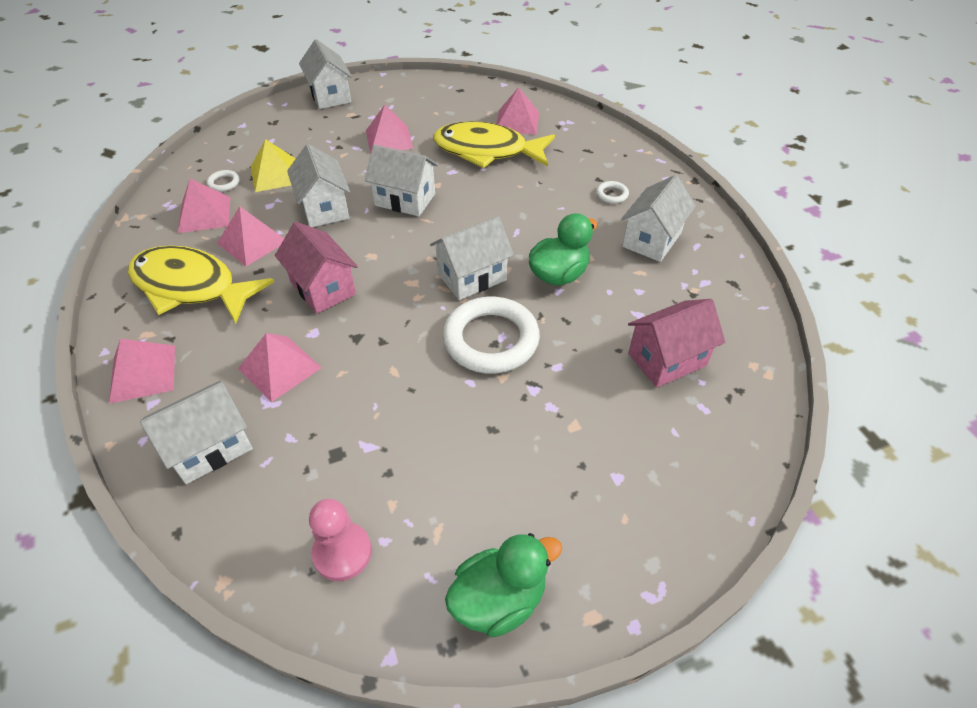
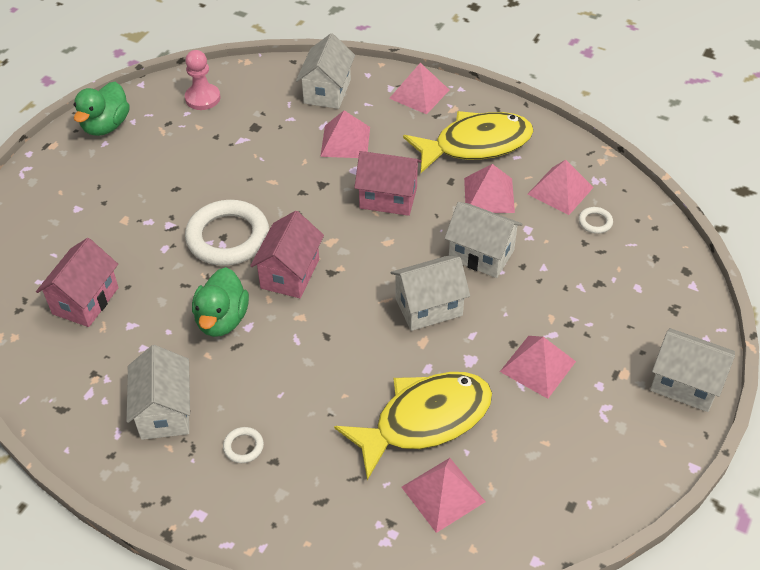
camera: 140 degrees right, 0 degrees up
(275, 174) = (570, 257): yellow pyramid -> none
(472, 277) = (290, 274): white house -> pink house

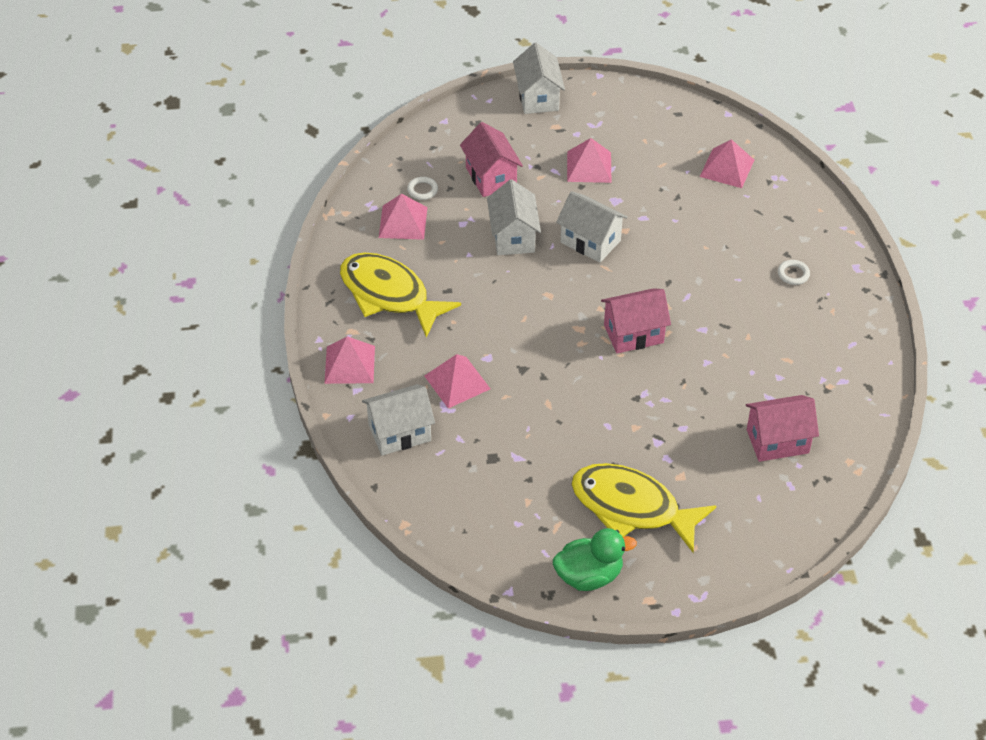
camera: 125 degrees left, 0 degrees up
(165, 411) = (812, 330): white house -> none
(202, 98) = (487, 524): pink pawn -> none
(222, 320) = (712, 347): green duck -> none
(228, 237) = (634, 394): white ring -> none
(388, 198) = (501, 318): pink house -> pink house (491, 177)
(424, 420) = (685, 199): yellow fish -> yellow fish (632, 508)
(489, 195) = (444, 260): pink pyramid -> none

